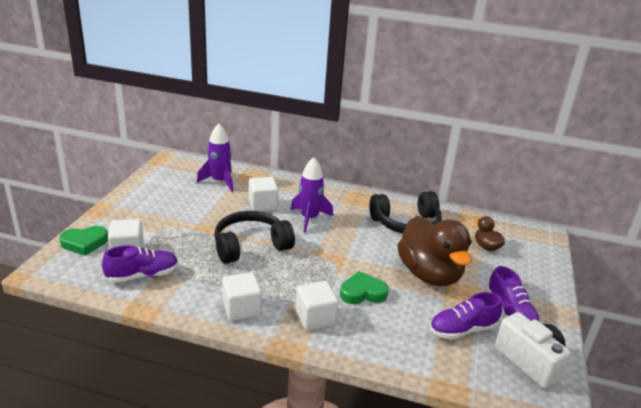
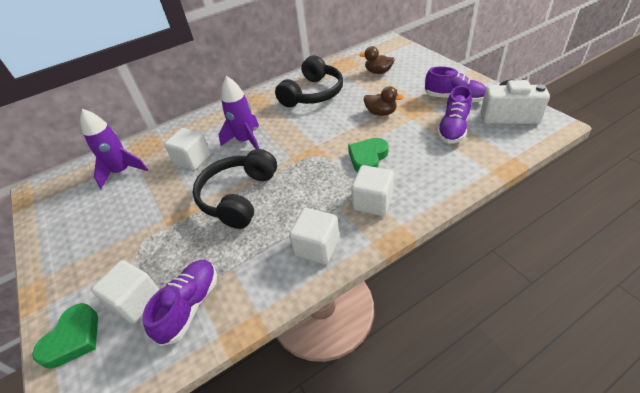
camera: 40 degrees left, 15 degrees up
(429, 274) = (381, 113): brown duck -> brown duck, size x0.45

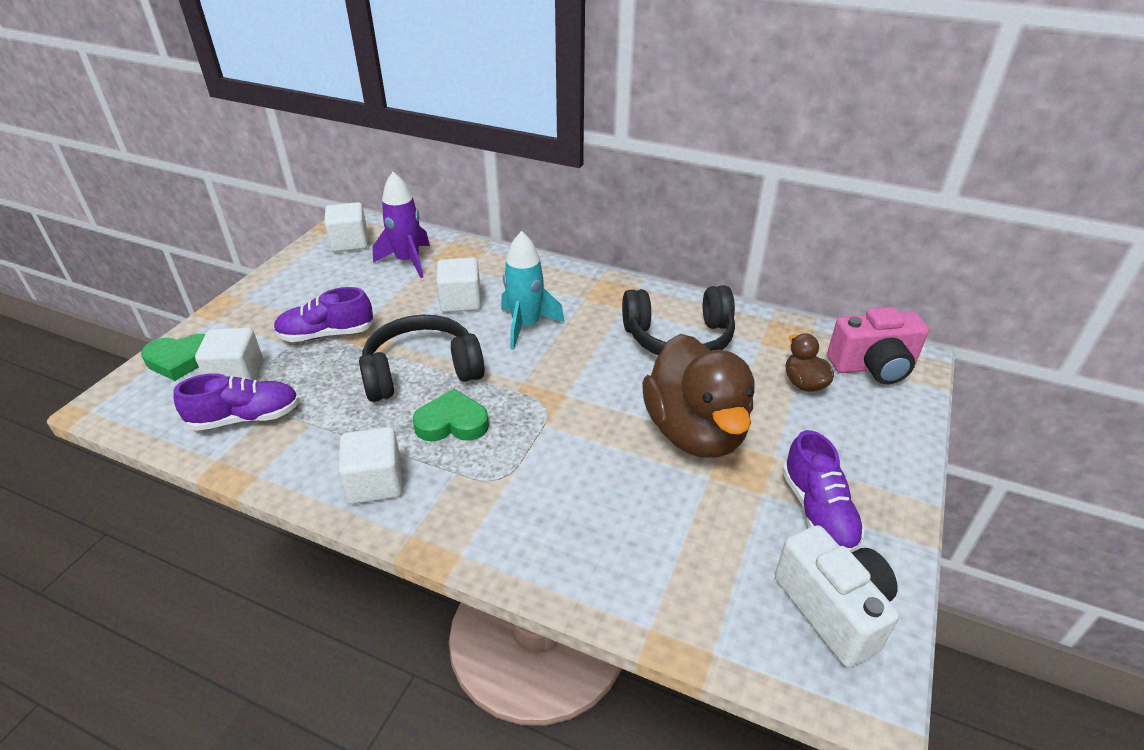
camera: 50 degrees right, 5 degrees down
(246, 141) = (526, 326): purple rocket -> turquoise rocket
(368, 158) = (576, 461): green heart -> green heart (452, 423)
(372, 202) = (486, 504): white cube -> white cube (350, 243)
(381, 113) = (695, 432): brown duck -> brown duck, size x2.24
(385, 52) = (873, 367): none -> pink camera
(453, 129) = (726, 539): purple shoe -> purple shoe (326, 334)

